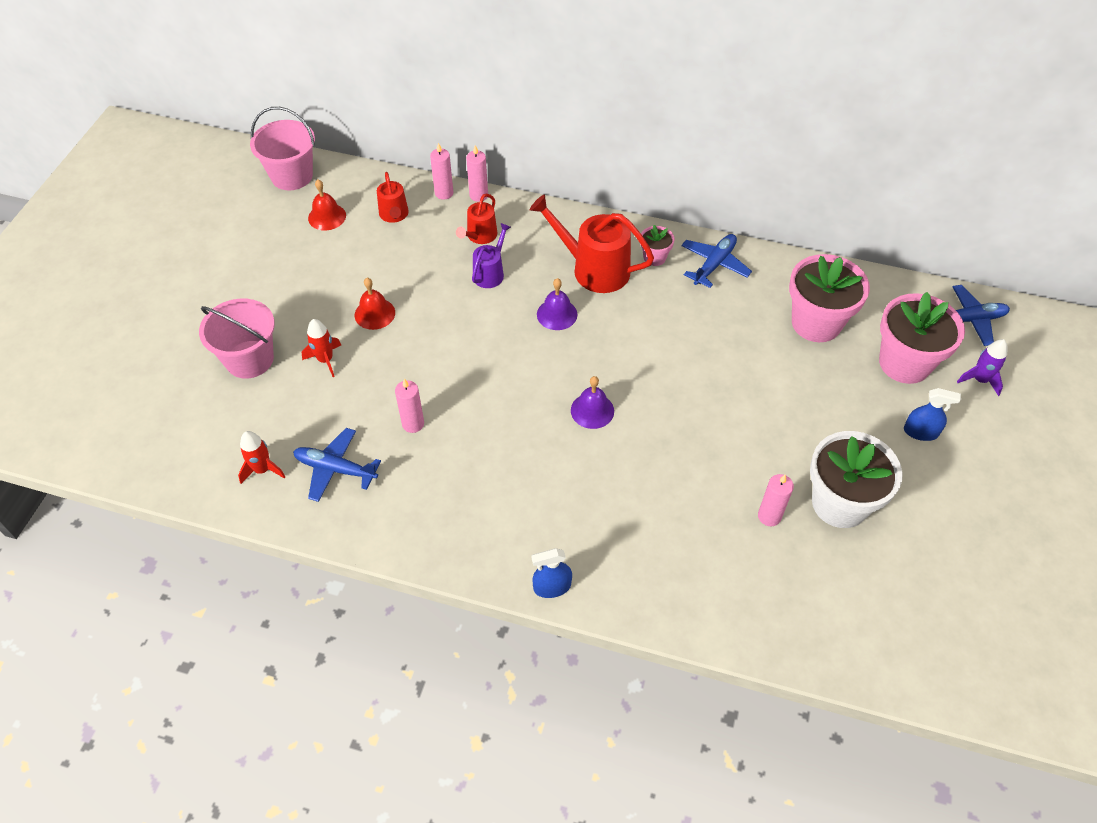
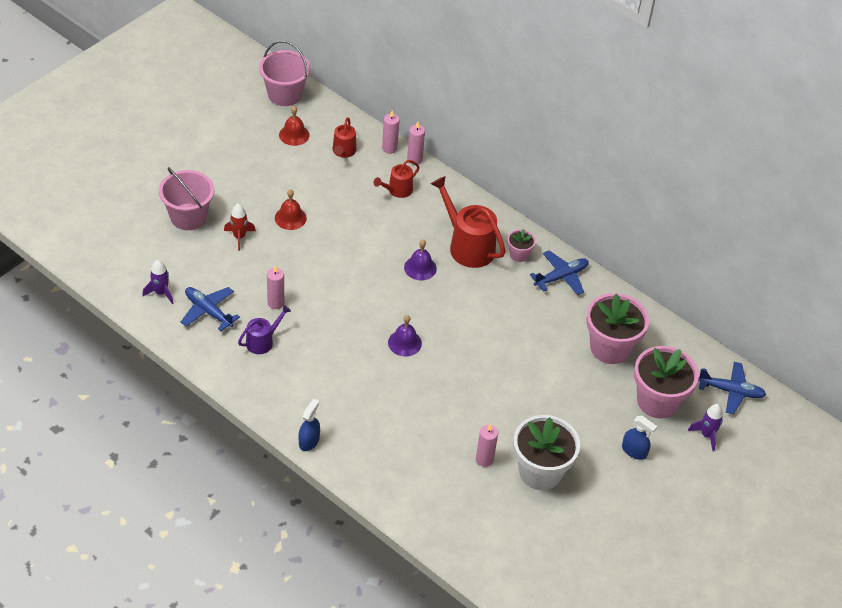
camera: 20 degrees right, 5 degrees down
(262, 469) = (161, 293): red rocket -> purple rocket
(490, 273) = (389, 220): purple watering can -> purple watering can (262, 341)
(552, 587) = (309, 441): blue spray bottle -> blue spray bottle turned 105 degrees clockwise

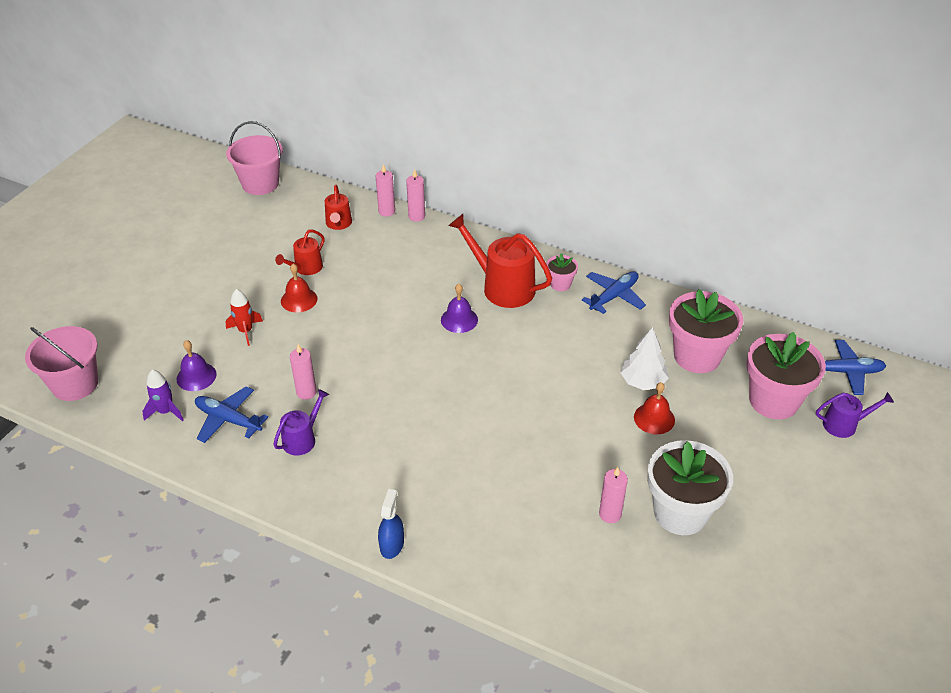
camera: 10 degrees left, 5 degrees down
(188, 217) = (181, 322): pink bucket -> pink bucket (75, 384)
(294, 135) = (280, 218): red bell -> red bell (654, 418)
(397, 190) = (408, 249): red watering can -> red watering can (306, 268)
(404, 343) = (469, 402): purple bell -> purple bell (196, 376)
(554, 359) = (643, 382): none -> white tree
(634, 451) = (774, 462): blue spray bottle -> none
(707, 435) = (844, 425): purple rocket -> purple watering can

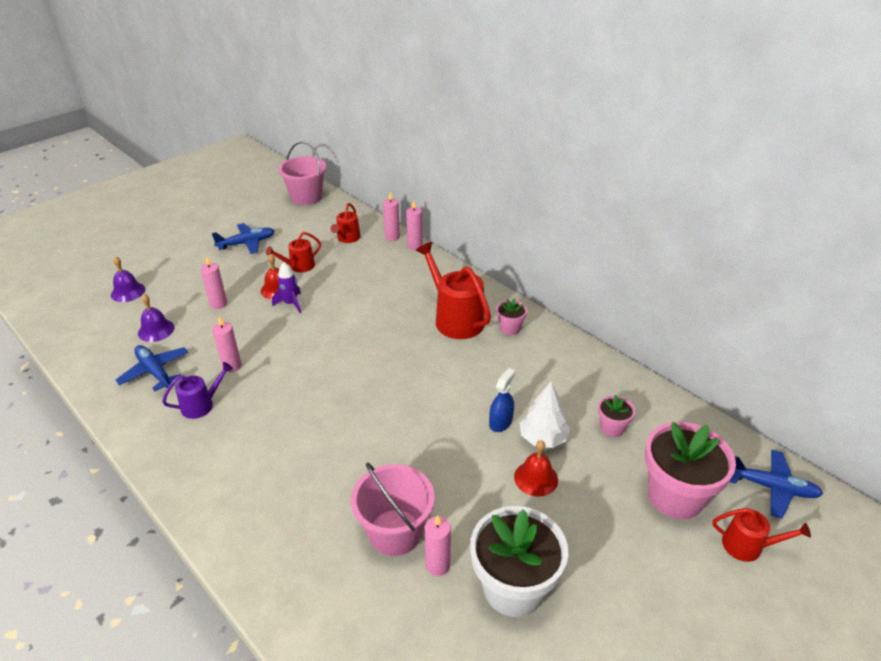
camera: 20 degrees right, 5 degrees down
(75, 384) = (65, 313): pink bucket -> pink bucket (395, 532)
(166, 411) = (113, 352): purple rocket -> purple rocket (291, 304)
(245, 331) = (218, 304): red rocket -> pink candle
(392, 544) = (212, 527): blue spray bottle -> blue spray bottle (500, 422)
(459, 320) = (400, 337): purple bell -> purple bell (128, 292)
(614, 296) = (555, 351): blue plane -> blue plane (247, 243)
(697, 356) = (612, 428): pink flower pot -> pink flower pot, size x0.48
(844, 425) = (747, 546): purple watering can -> red watering can

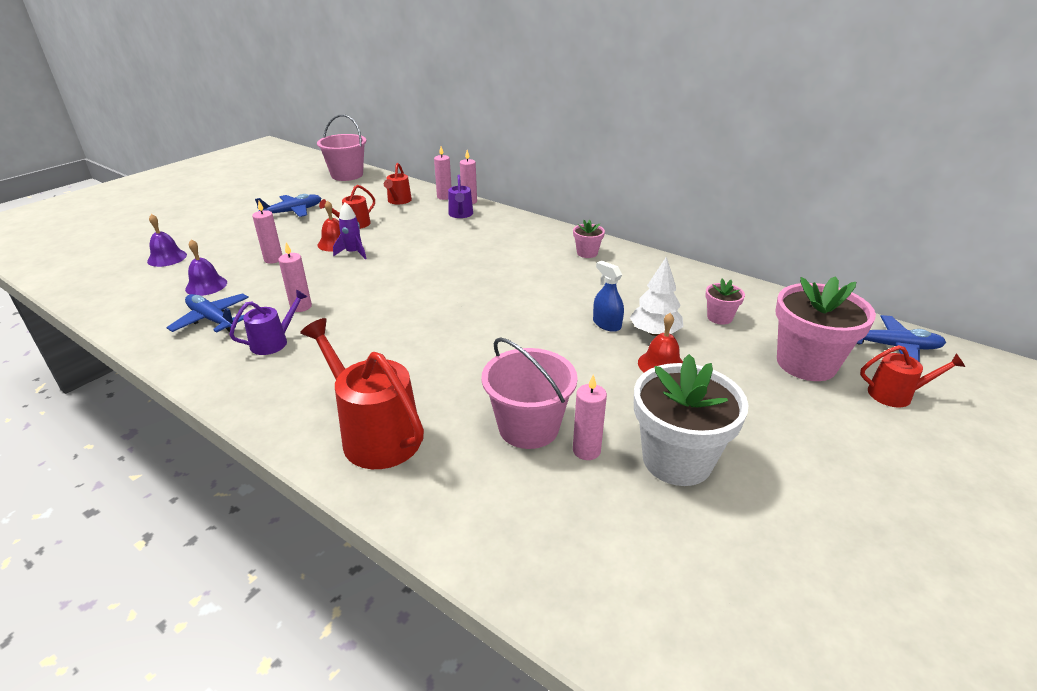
camera: 10 degrees left, 5 degrees down
(402, 263) = (460, 214): none -> purple watering can
(455, 319) = (530, 250): red watering can -> red watering can (375, 435)
(500, 422) = (606, 324): blue spray bottle -> blue spray bottle turned 60 degrees counterclockwise

